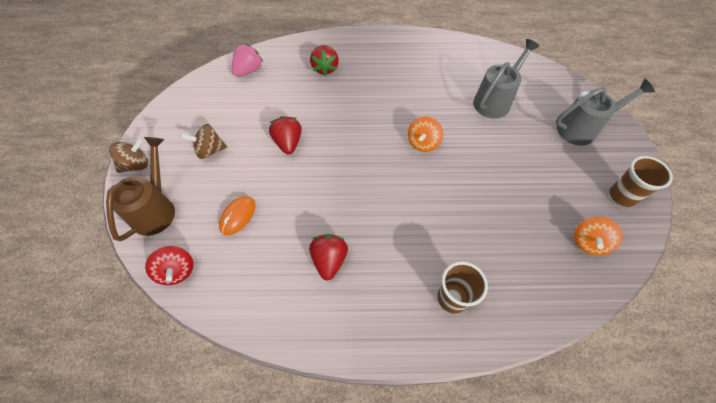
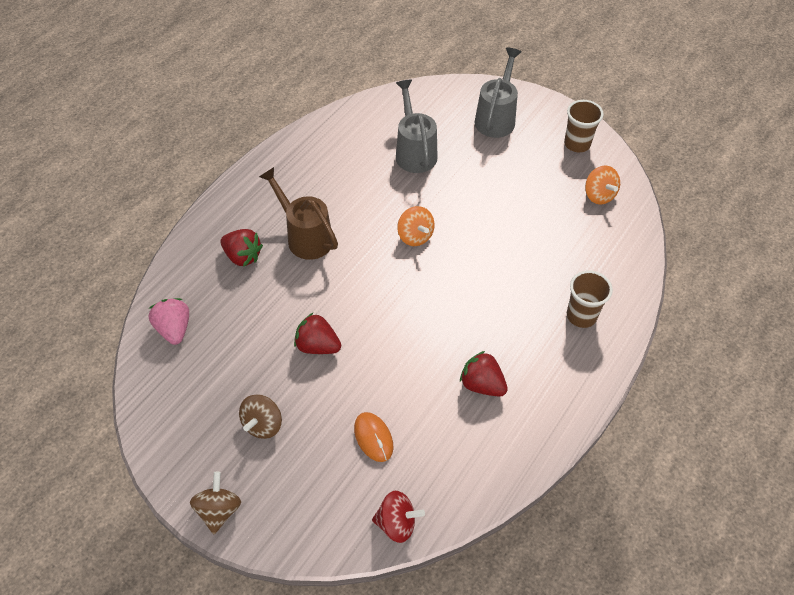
camera: 55 degrees left, 5 degrees down
(156, 209) = (301, 513): brown watering can -> brown watering can (305, 236)

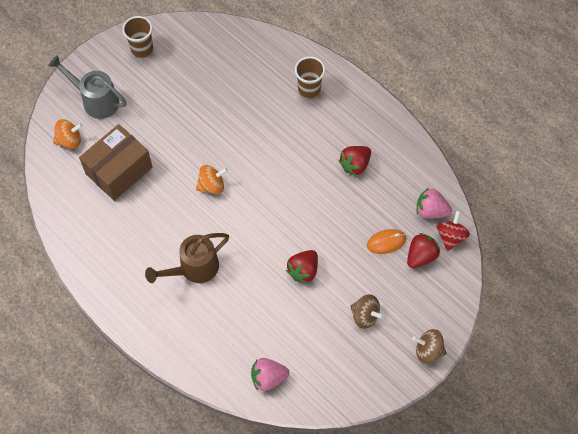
camera: 80 degrees left, 10 degrees up
(243, 256) = (204, 320): red strawberry -> red strawberry (421, 256)
(414, 152) = (119, 170): grey watering can -> brown box
(433, 491) = (431, 210): none -> pink strawberry
(599, 195) = (200, 48): orange spinning top -> orange spinning top (69, 140)

